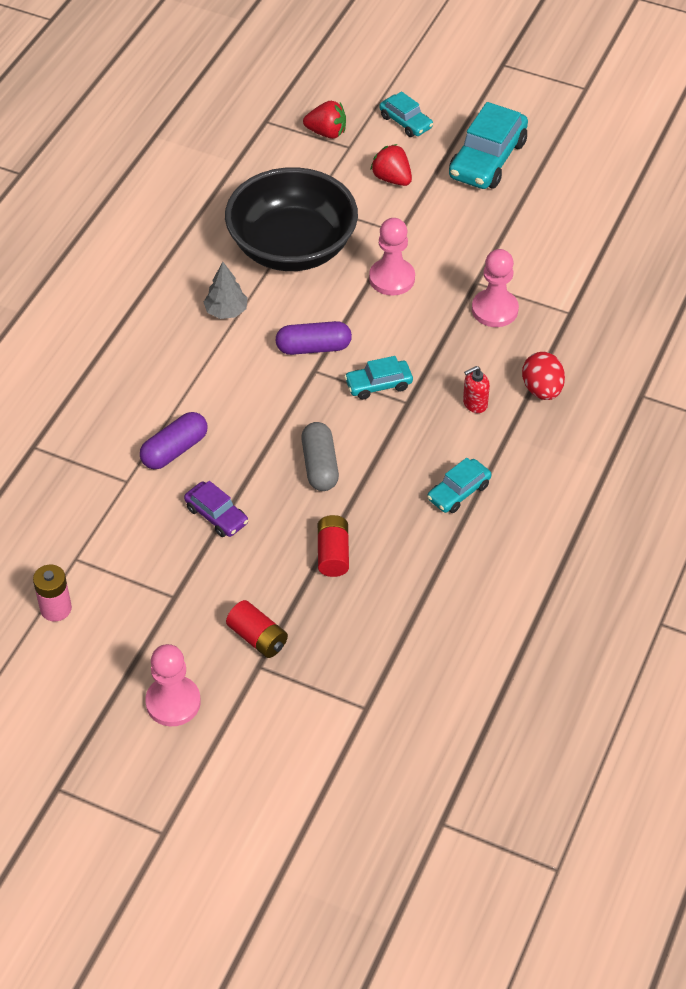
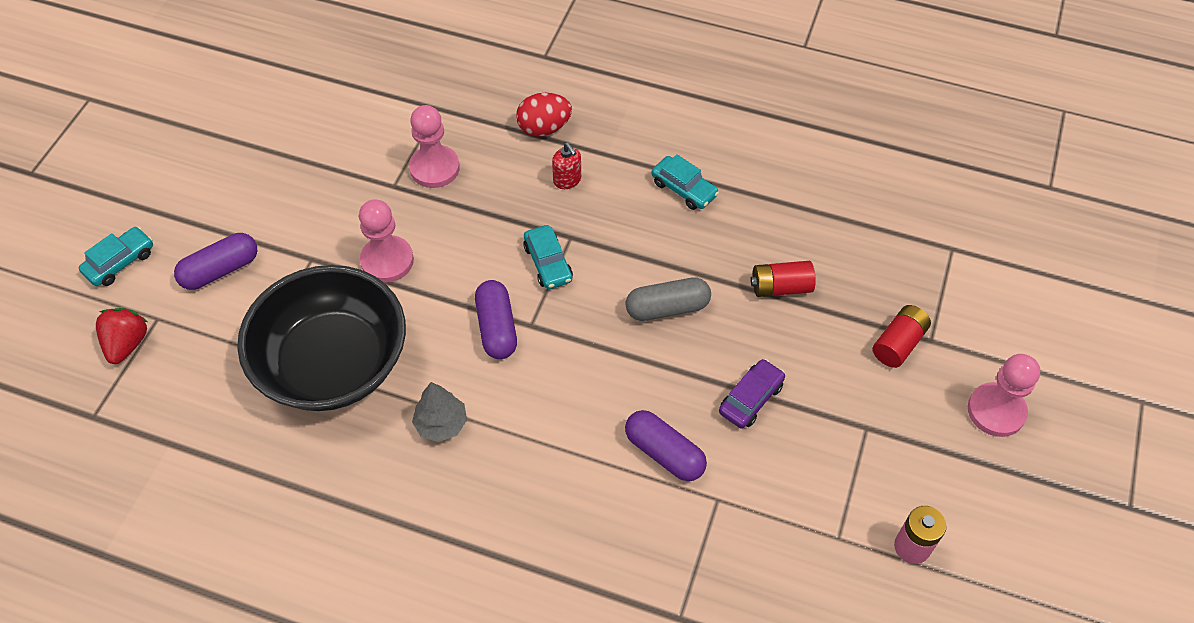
camera: 95 degrees left, 5 degrees up
(392, 179) = (220, 270): red strawberry -> purple capsule
(487, 159) = (198, 181): turquoise car -> none

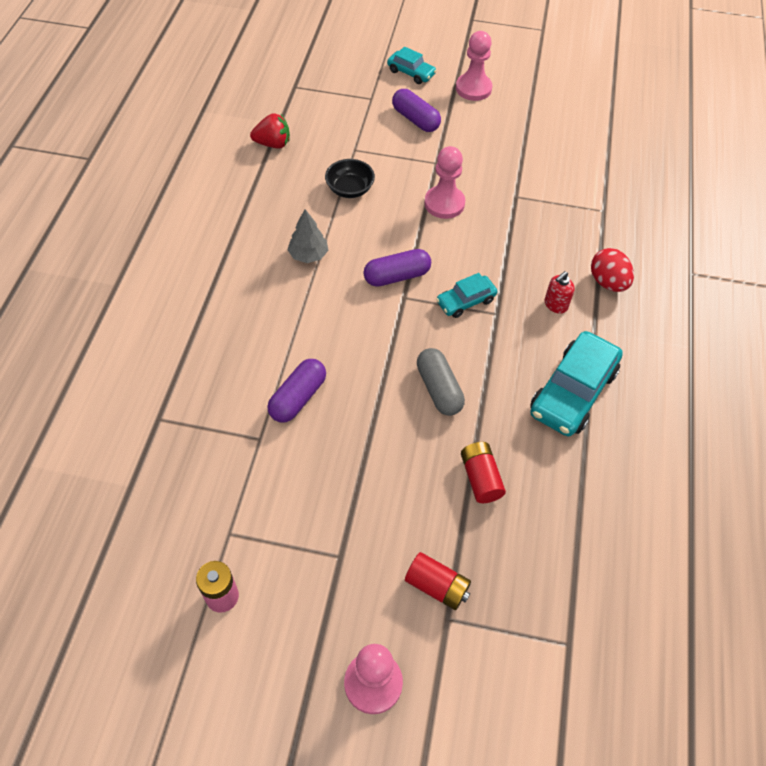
camera: 80 degrees right, 0 degrees up
(127, 344) = (349, 89): red strawberry -> red strawberry (273, 144)
(333, 363) = (350, 189): black bowl -> black bowl, size x0.42
(434, 168) = (540, 217): pink pawn -> pink pawn (473, 88)
(684, 189) = (573, 392): turquoise car -> turquoise car, size x1.82
(750, 399) = (357, 458): purple car -> none

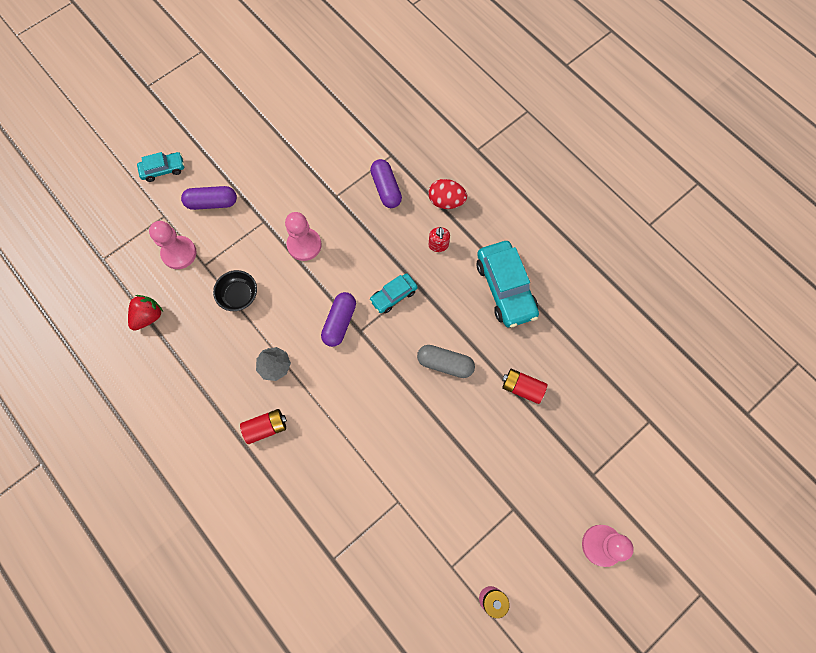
camera: 50 degrees left, 15 degrees up
(298, 398) = (385, 455): purple capsule -> purple capsule (386, 189)
(436, 586) = (570, 466): red battery -> red battery (266, 428)
(465, 301) = (393, 296): turquoise car -> turquoise car turned 45 degrees clockwise
(473, 88) = (217, 142): pink pawn -> pink pawn (179, 253)

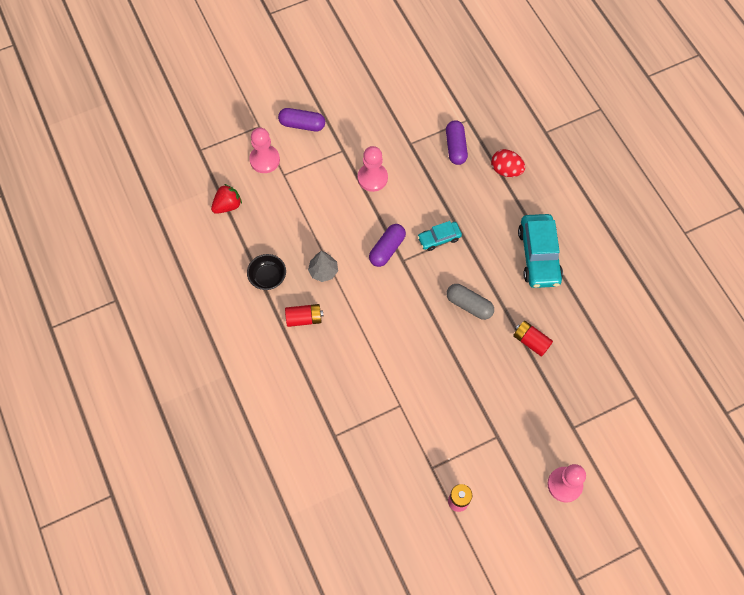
camera: 15 degrees right, 5 degrees down
(163, 169) = (267, 87): turquoise car -> none
(239, 295) = (307, 207): black bowl -> black bowl (268, 277)
(438, 245) = (489, 205): red soap dispenser -> none

